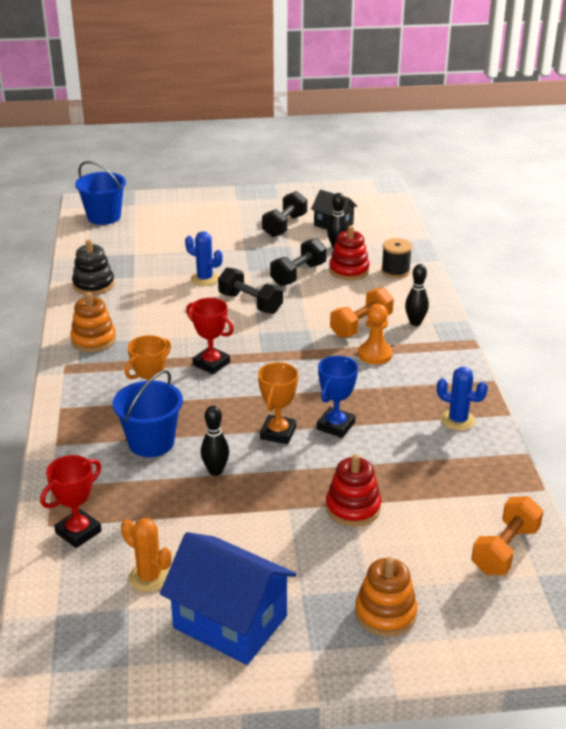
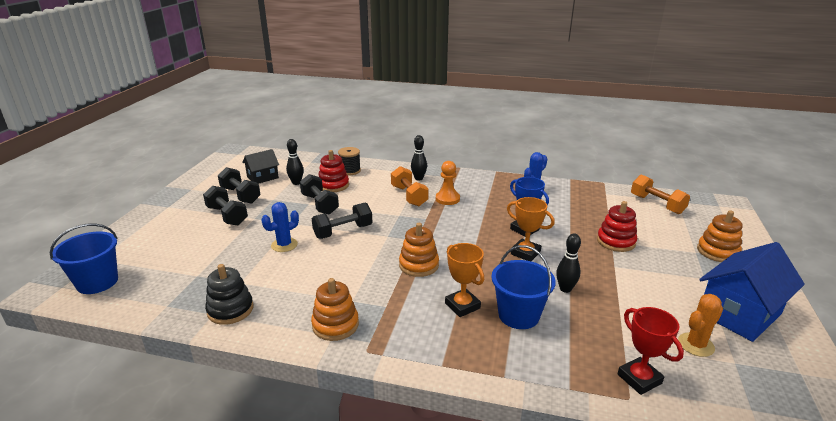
camera: 70 degrees left, 5 degrees down
(211, 364) = (419, 265): red trophy -> orange stacking toy
(239, 233) = (227, 216): none -> black dumbbell

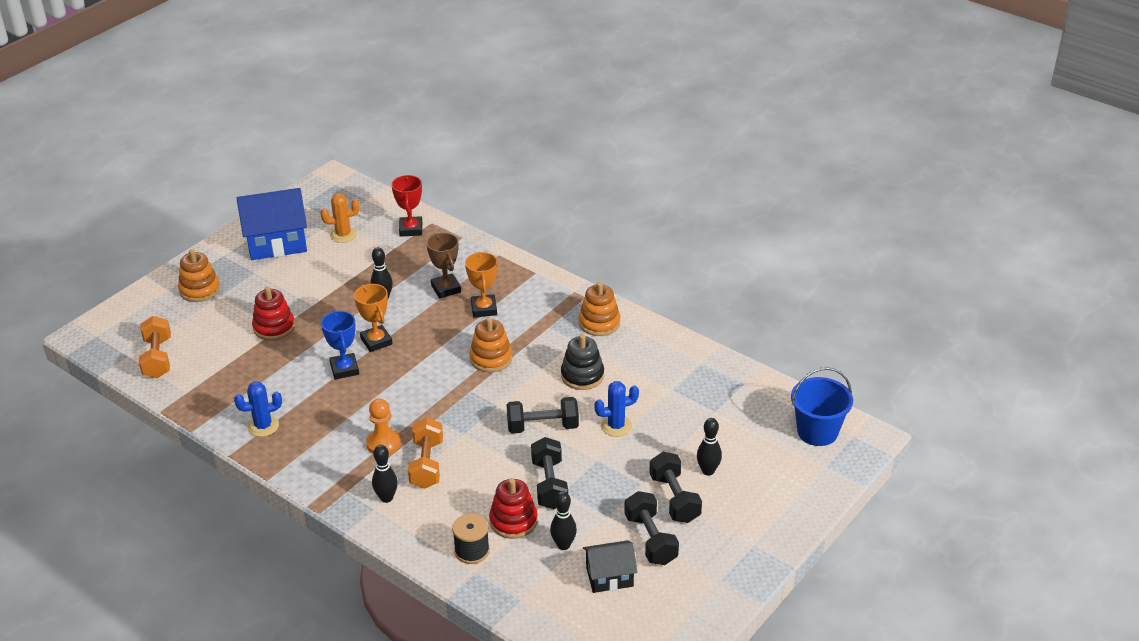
camera: 155 degrees left, 10 degrees up
(202, 235) = (708, 471): none -> black bowling pin
(230, 310) = (686, 362): black stacking toy -> black stacking toy (582, 376)
(518, 315) = (446, 289): blue bucket -> brown trophy

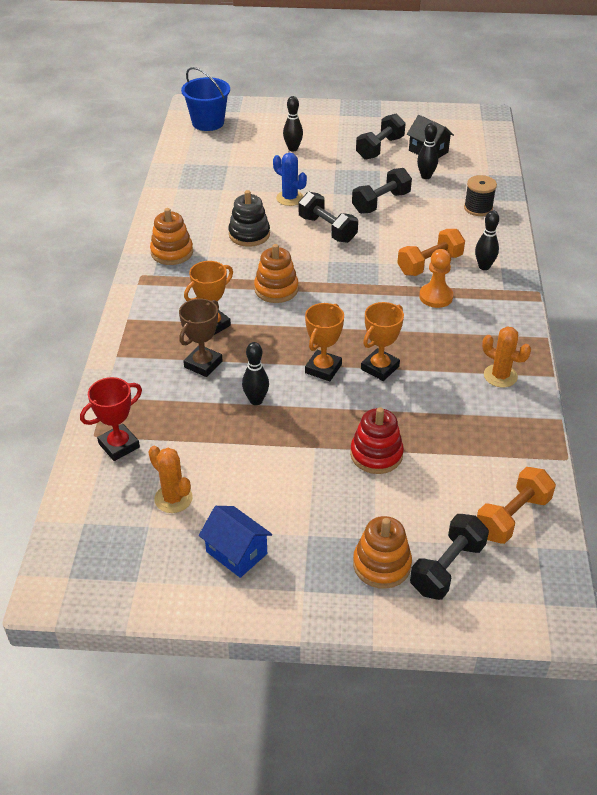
camera: 125 degrees left, 5 degrees up
(263, 426) = (500, 376): blue cactus -> orange cactus
(277, 243) = (236, 552): blue house -> blue house, size x0.58
(344, 369) = (380, 368): blue trophy -> orange trophy
(513, 521) = (432, 203): red stacking toy -> none
(674, 499) = (333, 152): black dumbbell -> black dumbbell (447, 568)

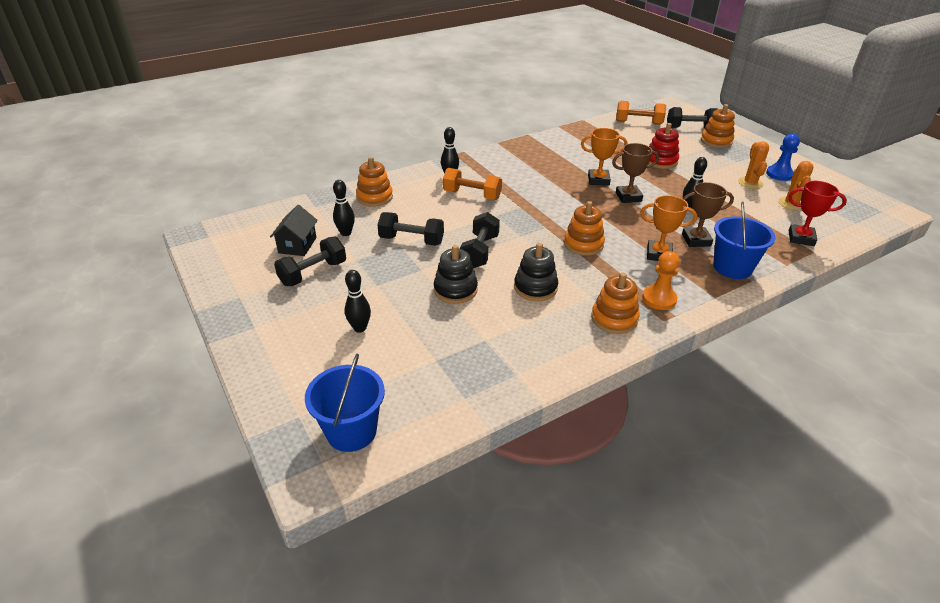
camera: 125 degrees left, 5 degrees down
(143, 357) = (732, 267): none -> blue bucket
(236, 552) = (779, 174): blue house -> blue pawn
(289, 198) = (455, 290): blue cactus -> black stacking toy
(323, 369) = (628, 197): orange trophy -> brown trophy
(380, 148) = (313, 273): black dumbbell -> black dumbbell turned 45 degrees counterclockwise
(436, 297) = (505, 183): orange pawn -> orange pawn (659, 299)
(478, 208) = (374, 197): black spool -> orange stacking toy
(500, 376) = (550, 146): orange cactus -> orange cactus (750, 183)

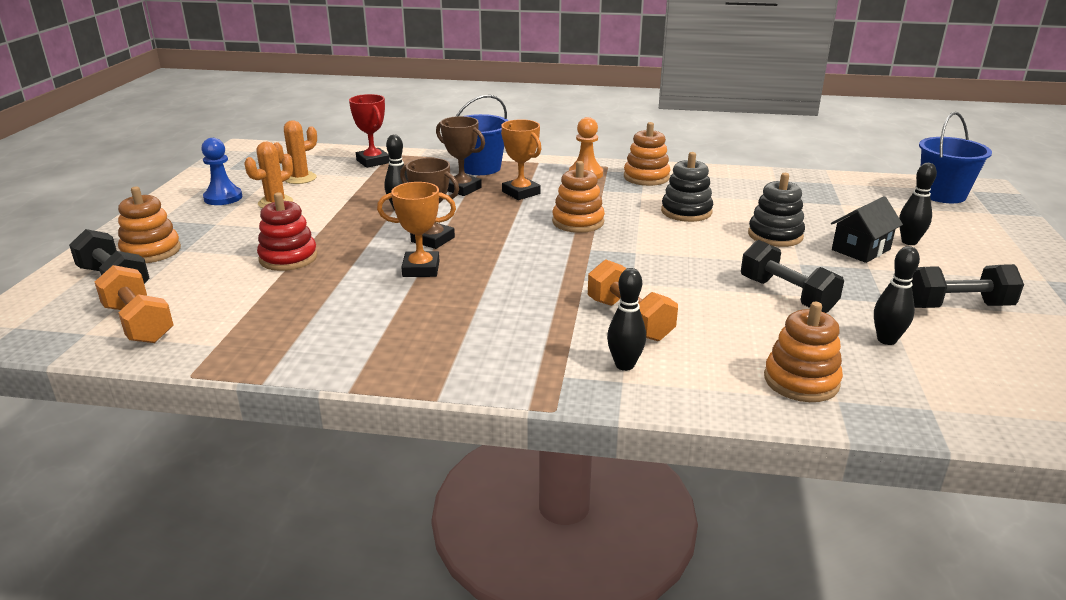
camera: 140 degrees left, 10 degrees down
(297, 245) = (978, 350): black house -> black house (861, 249)
(480, 251) = (707, 255): black dumbbell -> none
(598, 180) = (421, 269): orange trophy -> orange trophy turned 45 degrees counterclockwise

